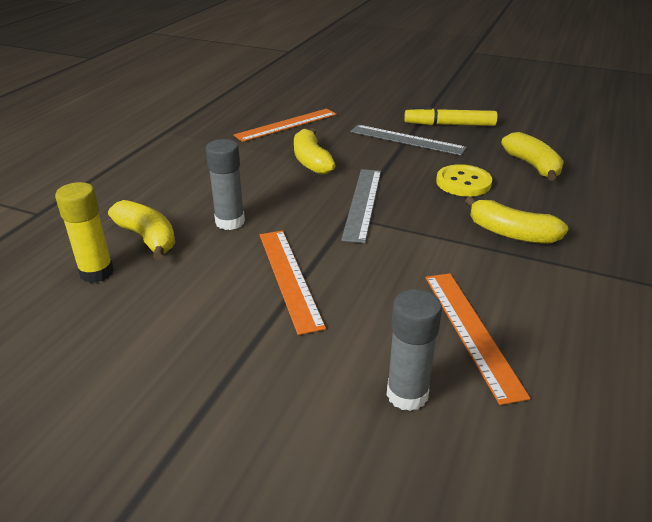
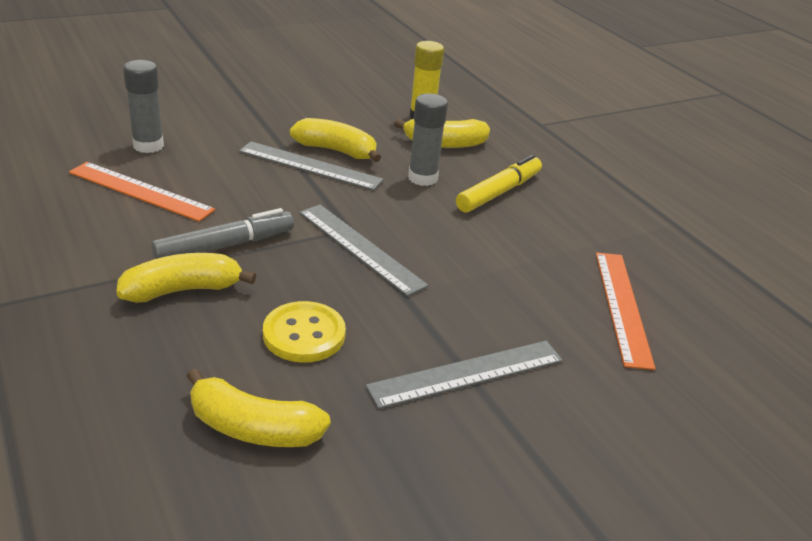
camera: 125 degrees right, 0 degrees up
(289, 277) = (310, 165): orange ruler -> grey ruler
(311, 161) = (491, 269): yellow banana -> yellow banana (336, 151)
(449, 125) = (471, 457): yellow marker -> yellow marker (499, 192)
(451, 246) = (225, 246): none -> grey marker

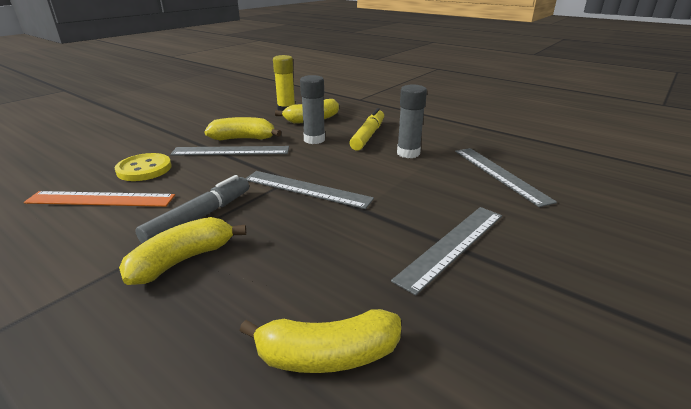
camera: 20 degrees left, 5 degrees down
(148, 146) = (91, 168): grey glue stick -> grey glue stick (408, 153)
(304, 334) = (311, 260): yellow button -> yellow button (144, 169)
(622, 306) = (500, 174): orange ruler -> grey ruler

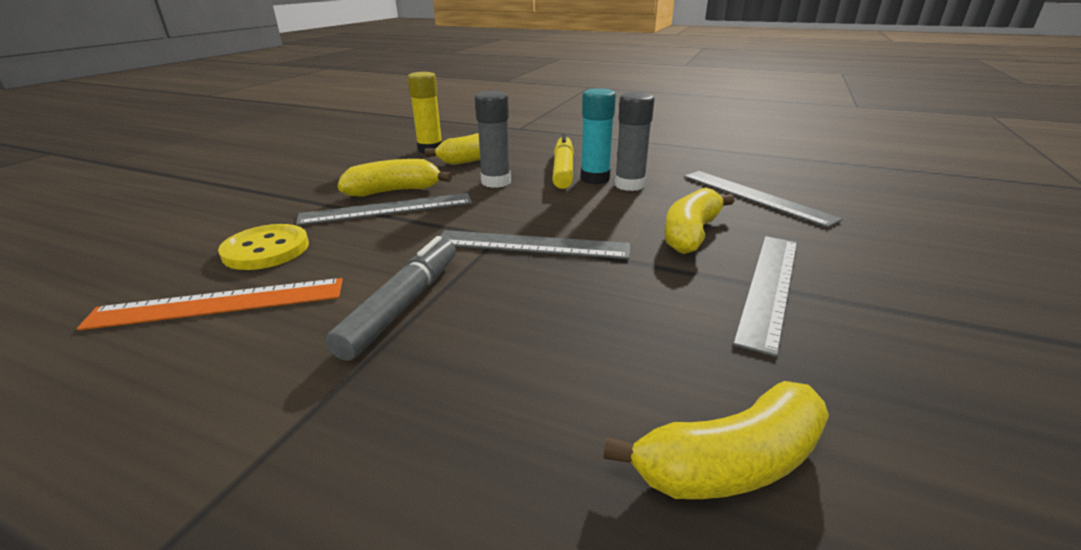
camera: 15 degrees left, 0 degrees up
(183, 260) = (420, 371): yellow banana -> yellow banana (691, 233)
(386, 145) = (595, 179): none -> turquoise glue stick

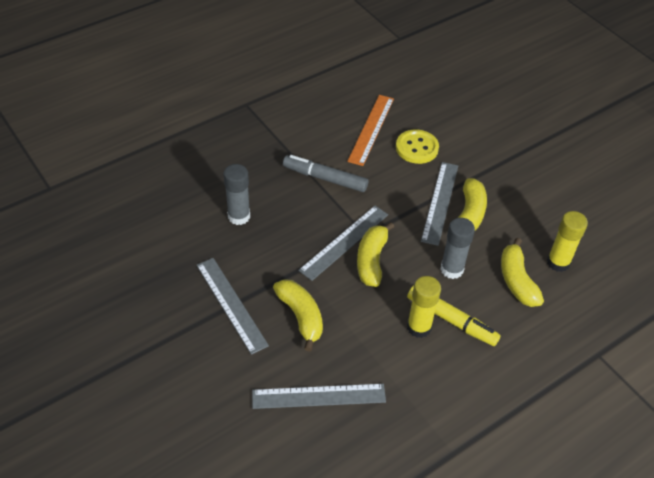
camera: 120 degrees right, 20 degrees up
(403, 305) = (325, 178): grey marker -> grey marker turned 150 degrees clockwise
(595, 179) = (419, 327): turquoise glue stick -> yellow glue stick
(629, 185) = (392, 339): grey glue stick -> grey glue stick (239, 216)
(729, 463) = (177, 218): yellow banana -> yellow banana (371, 260)

